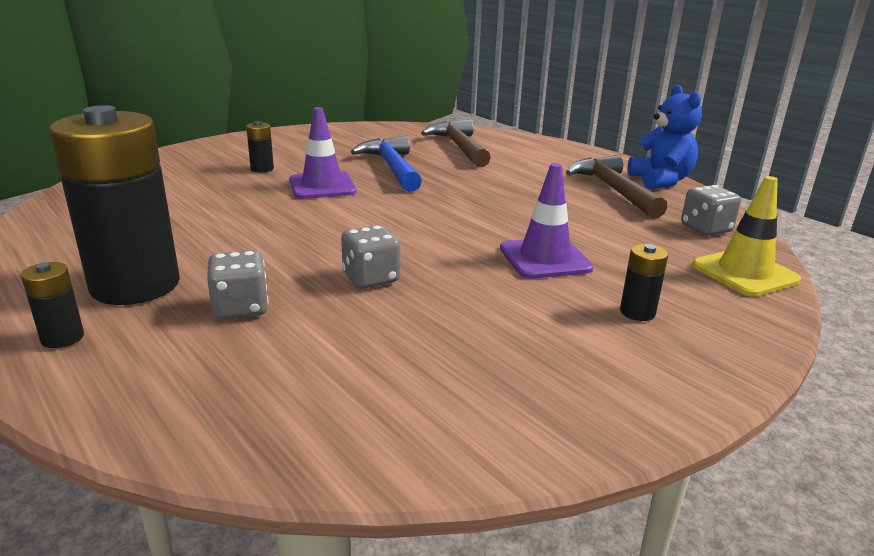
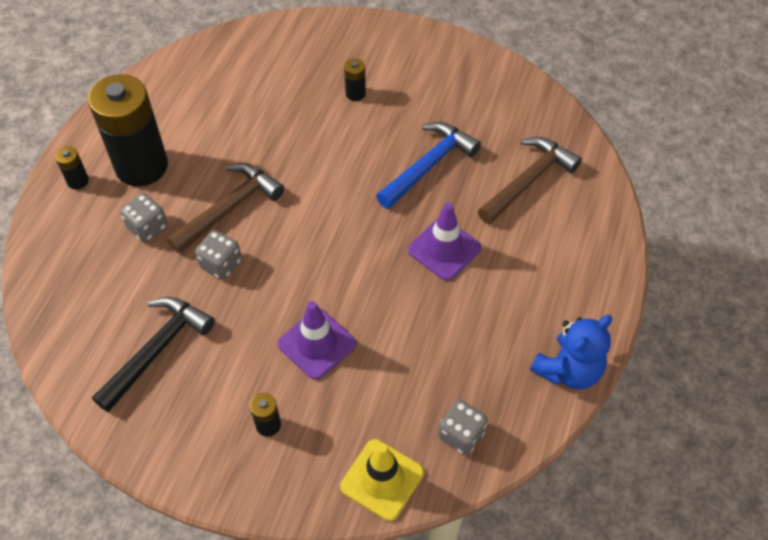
camera: 60 degrees right, 30 degrees up
(322, 186) = (350, 149): purple traffic cone -> purple traffic cone (444, 249)
(454, 356) = (157, 350): none -> black hammer
(613, 190) = (507, 340): brown hammer -> brown hammer (229, 208)

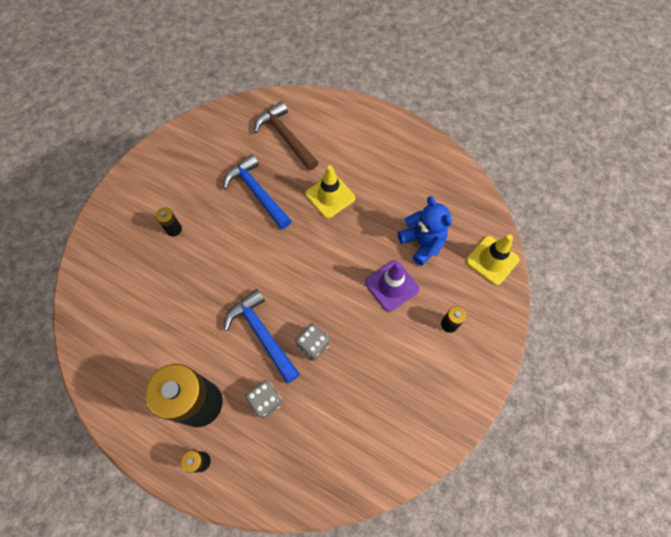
camera: 80 degrees left, 10 degrees up
(157, 350) = (381, 398): black hammer -> none
(229, 208) = (262, 334): brown hammer -> blue hammer
(444, 249) = (330, 196): purple traffic cone -> yellow traffic cone
(461, 435) = (465, 212): grey dice -> none
(568, 370) = (429, 148): blue teddy bear -> blue teddy bear (422, 243)

